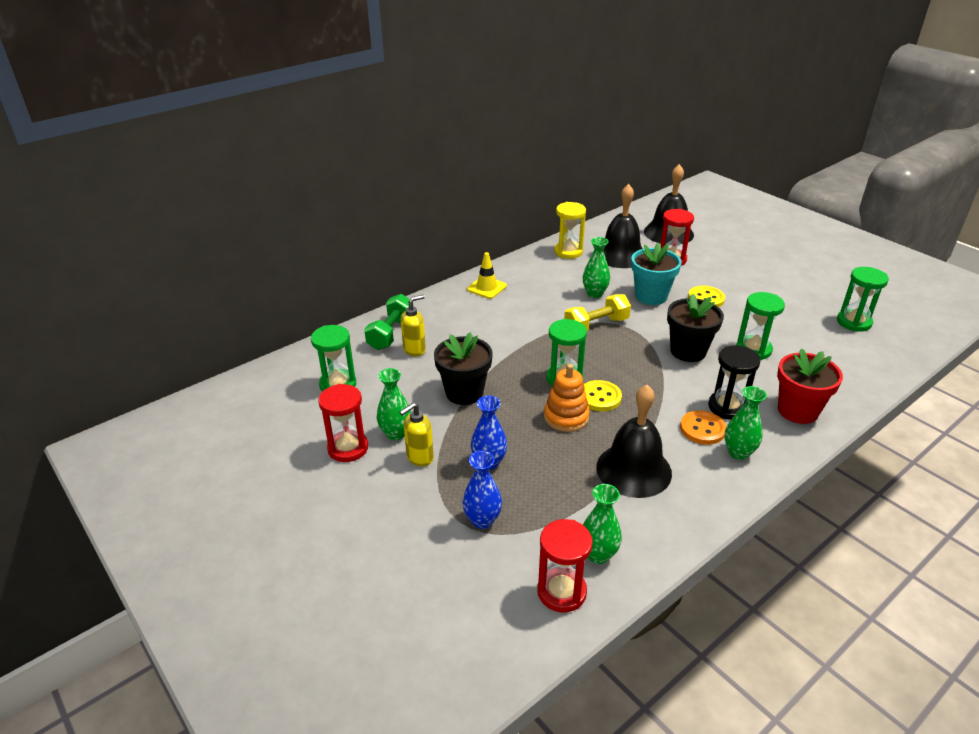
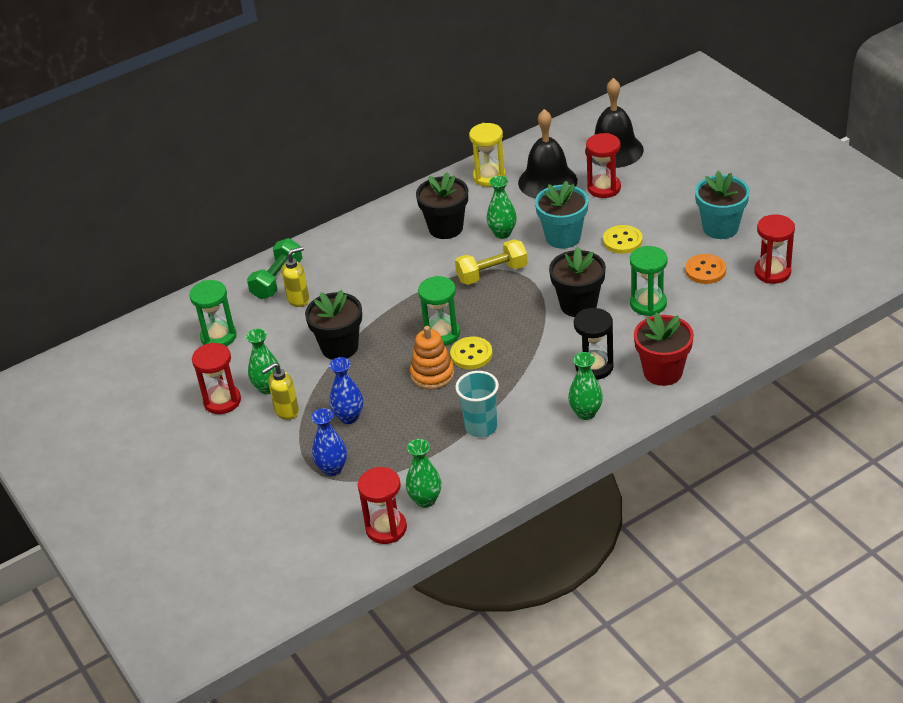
camera: 10 degrees right, 5 degrees up
(486, 288) = (387, 225): yellow traffic cone -> none
(541, 290) = (445, 228): none -> black flower pot
(633, 470) = (481, 427): black bell -> turquoise cup
(702, 429) = (560, 389): orange button -> orange button (705, 270)
(788, 288) = (720, 228): none -> turquoise flower pot
(854, 322) = (772, 272): green hourglass -> red hourglass

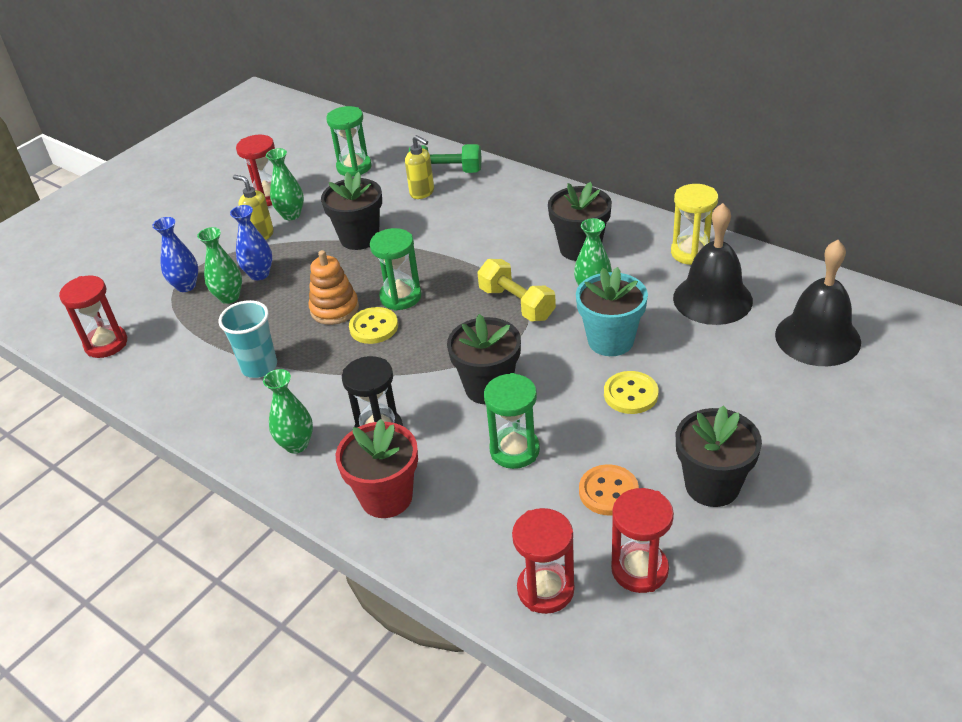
camera: 70 degrees right, 0 degrees up
(425, 500) = (146, 358): green vase -> green vase (229, 297)
(604, 188) = (730, 349): red hourglass -> red hourglass (545, 589)
(720, 228) = (712, 486): turquoise flower pot -> black flower pot

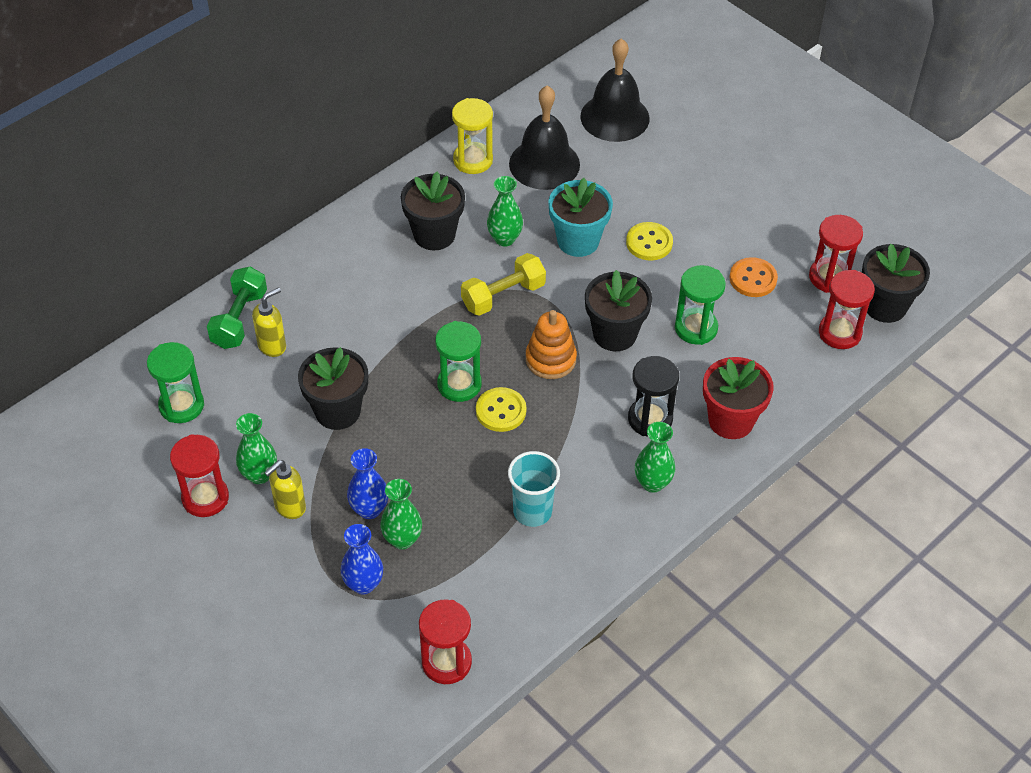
camera: 85 degrees left, 10 degrees up
(334, 309) = (459, 442): orange stacking toy -> orange stacking toy (550, 359)
(712, 486) = (759, 219): black flower pot -> black flower pot (885, 306)

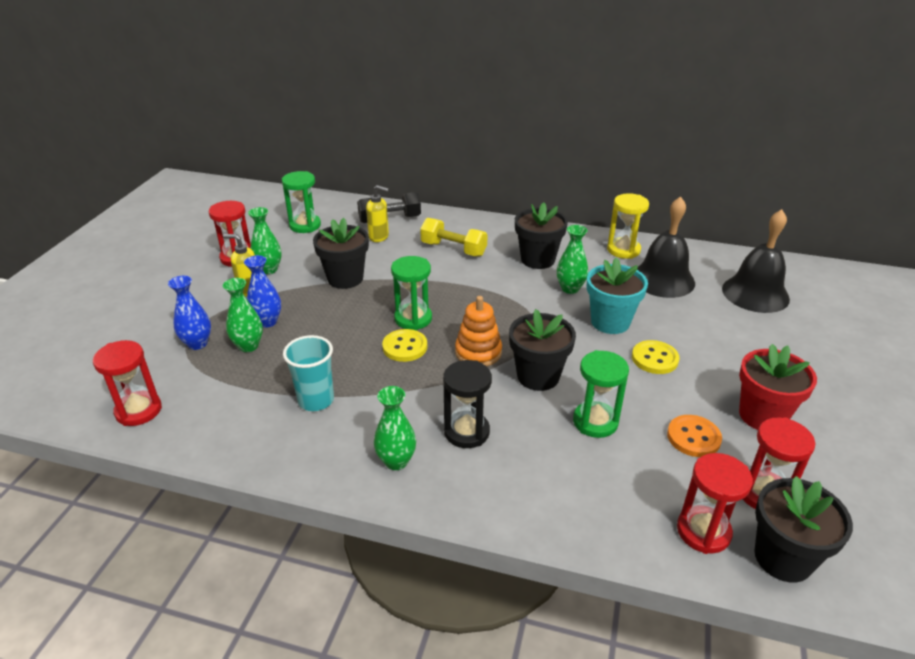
camera: 60 degrees right, 15 degrees down
(239, 319) = (389, 219): green dumbbell -> black dumbbell
(503, 296) = (516, 307): yellow dumbbell -> yellow dumbbell (453, 249)
(731, 420) = (512, 488): red flower pot -> red flower pot (762, 416)

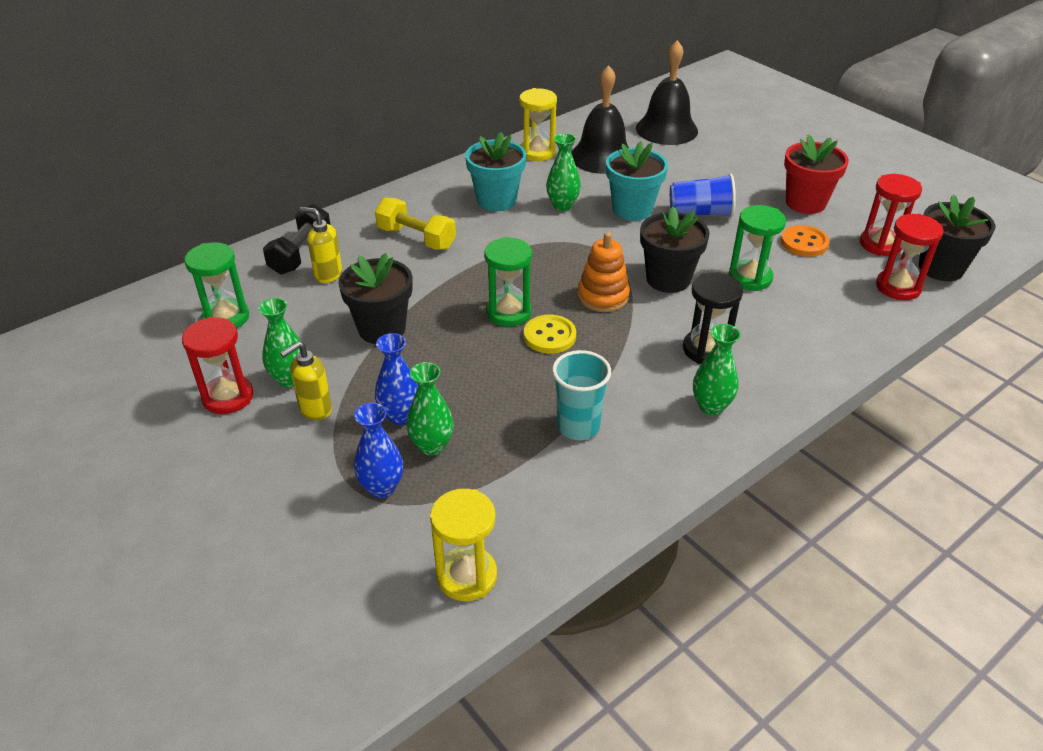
camera: 55 degrees left, 5 degrees up
(138, 410) = (467, 576): red hourglass -> yellow hourglass
(379, 237) = (328, 275): yellow soap dispenser -> yellow soap dispenser turned 120 degrees counterclockwise
(453, 249) = (416, 238): yellow dumbbell -> yellow dumbbell turned 60 degrees clockwise
(537, 259) = (496, 200): black flower pot -> turquoise flower pot
(654, 359) = (700, 213): yellow button -> blue cup

